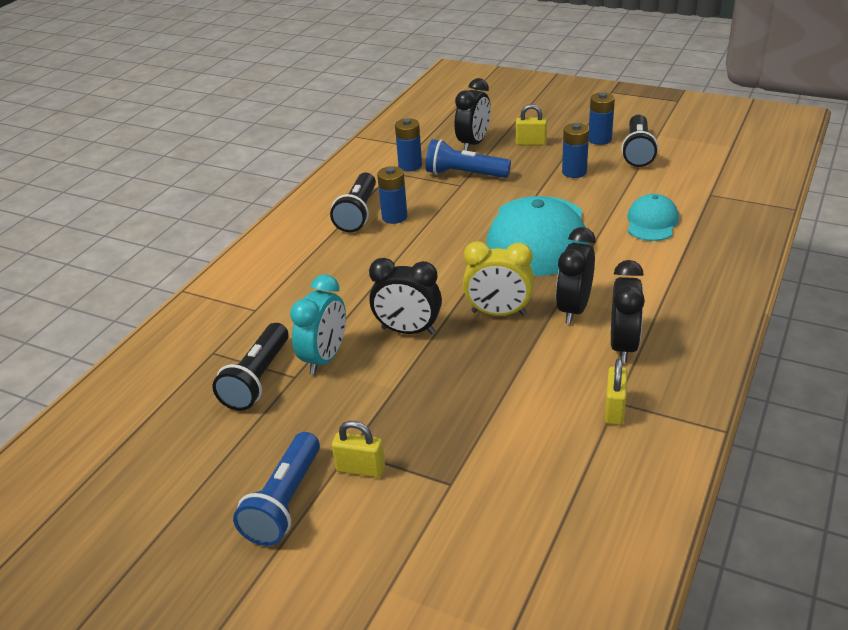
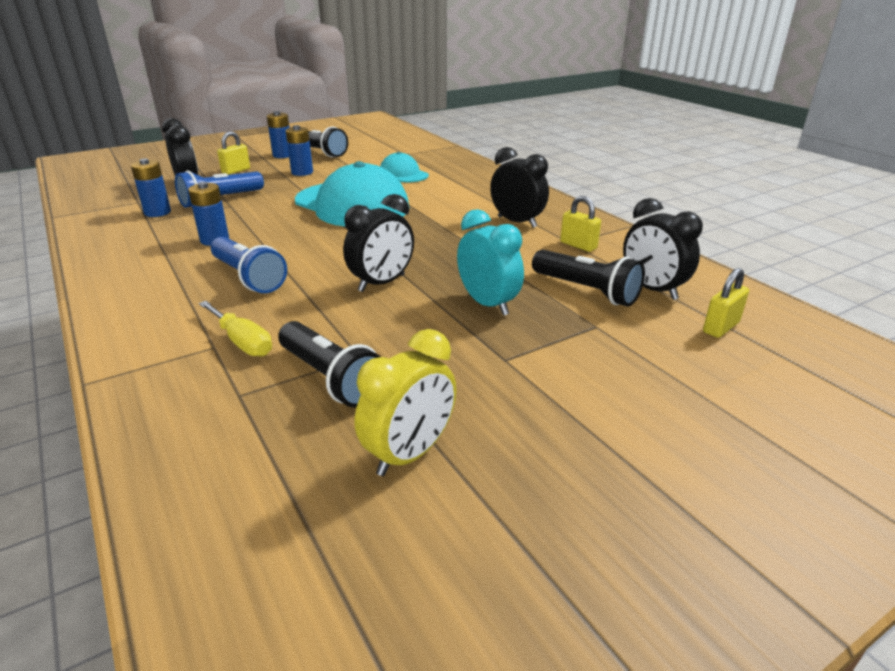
camera: 60 degrees left, 5 degrees down
(269, 317) = (242, 342): none -> yellow screwdriver
(285, 502) = (541, 417): blue flashlight -> blue flashlight (249, 277)
(325, 358) = (357, 331): turquoise clock -> turquoise clock (488, 304)
(358, 213) = (173, 252): black flashlight -> black flashlight (587, 291)
(360, 469) = (536, 361): yellow padlock -> yellow padlock (720, 327)
(498, 313) = (418, 245): yellow clock -> yellow clock (409, 454)
(574, 309) = (455, 222): black clock -> black clock (652, 289)

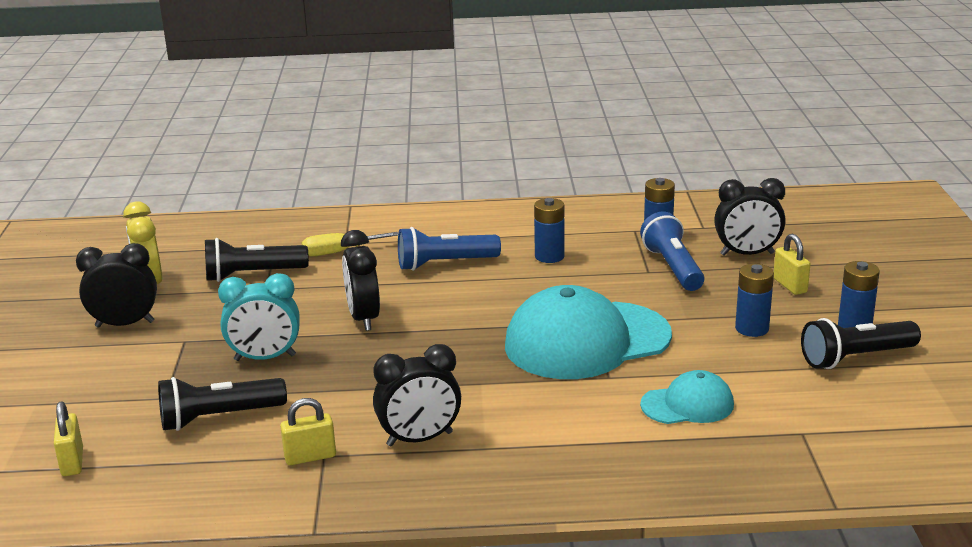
camera: 120 degrees right, 5 degrees down
(652, 289) = (170, 458): black clock -> black clock (125, 324)

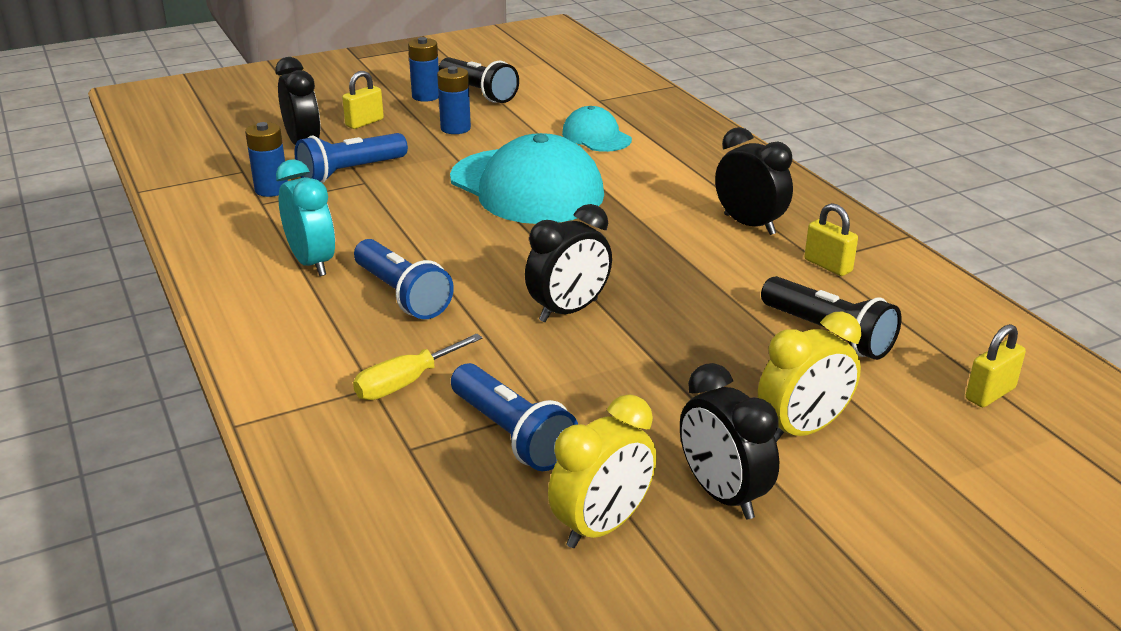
camera: 115 degrees left, 5 degrees up
(139, 368) = (802, 430): none -> yellow clock
(252, 275) = (512, 434): black flashlight -> blue flashlight
(265, 358) = (701, 347): turquoise clock -> turquoise clock (312, 263)
(338, 252) = (405, 383): yellow screwdriver -> yellow screwdriver turned 90 degrees clockwise
(549, 256) = (352, 236): blue battery -> none

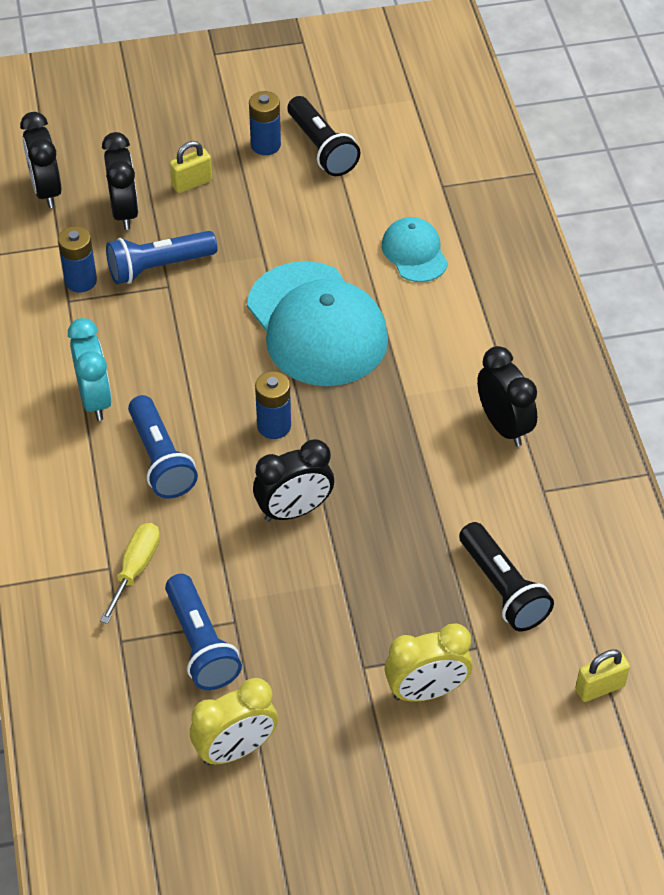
camera: 15 degrees right, 20 degrees up
(405, 383) = (136, 569): yellow screwdriver -> yellow screwdriver turned 135 degrees clockwise
(455, 128) = (279, 211): blue battery -> blue battery (274, 426)
(722, 495) = (335, 741): black clock -> black clock (46, 190)
(828, 265) = (548, 500): yellow padlock -> none

